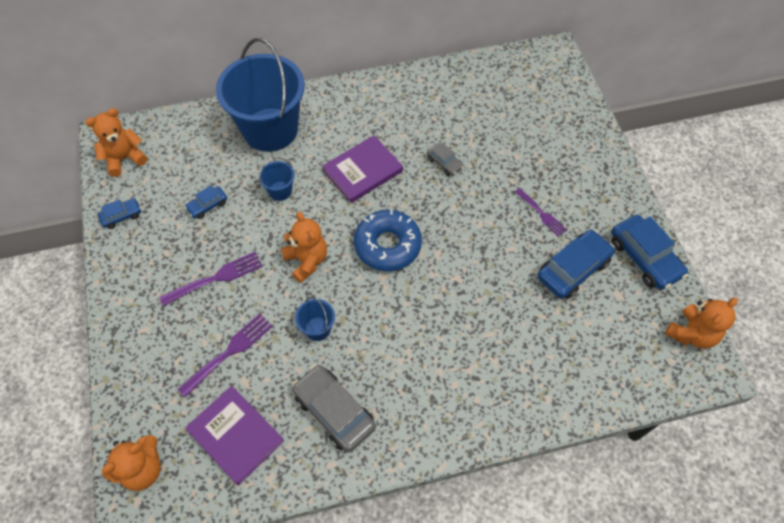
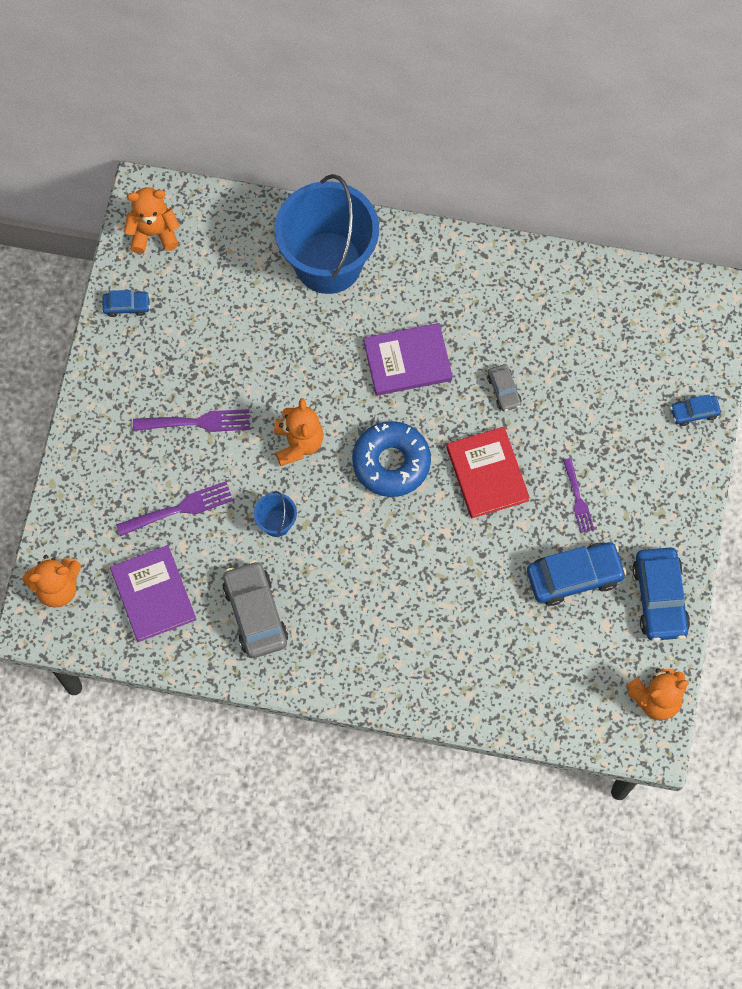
camera: 25 degrees right, 10 degrees up
(207, 205) = (221, 332): blue car -> blue car (694, 412)
(280, 191) = (306, 347): blue bucket -> none
(465, 224) = (487, 474): none -> red book

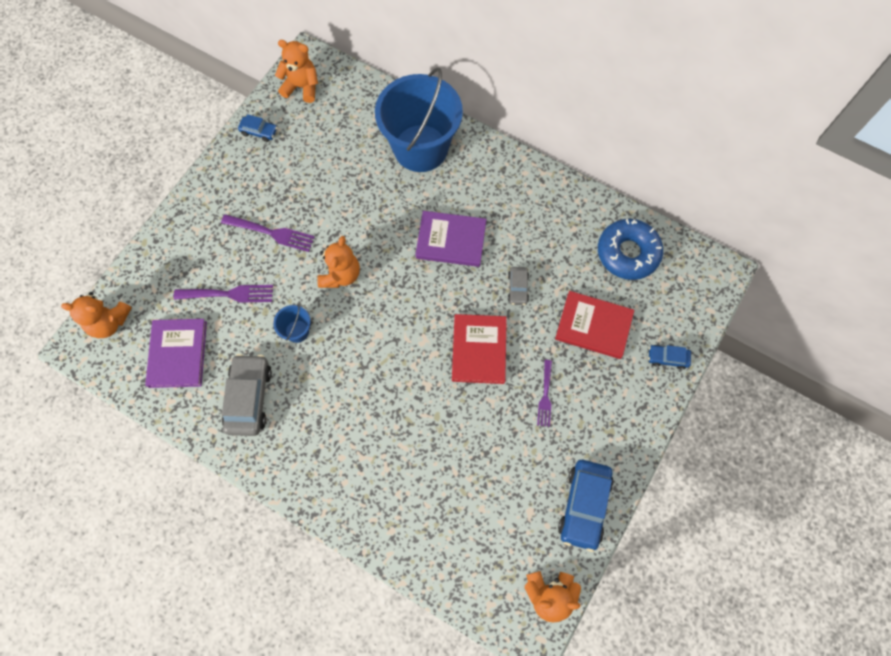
camera: 20 degrees right, 0 degrees up
(391, 463) = (406, 314): blue donut -> blue donut (627, 253)
(574, 576) = (518, 460): blue car -> none
(602, 404) = (593, 326): none -> red book

